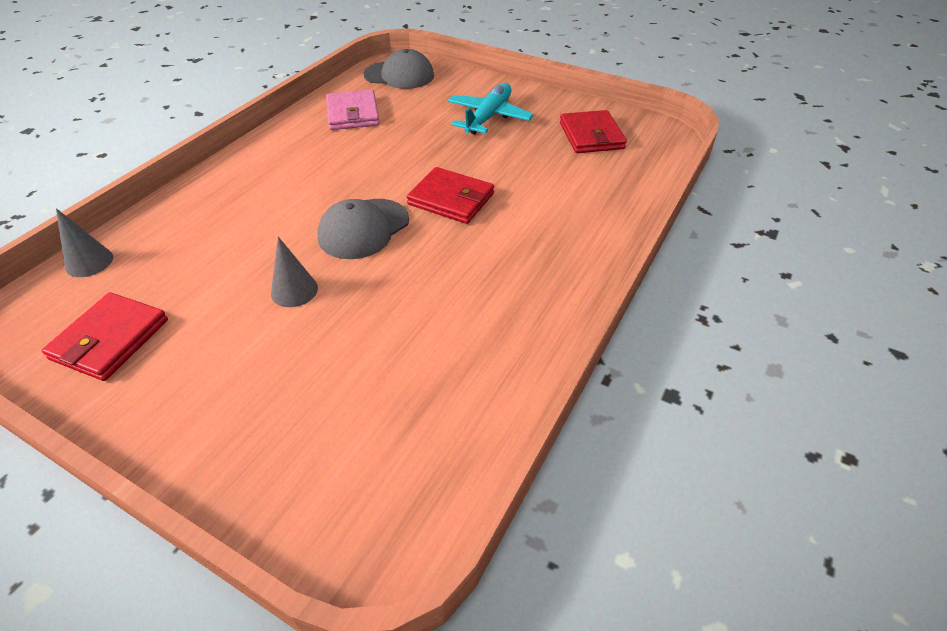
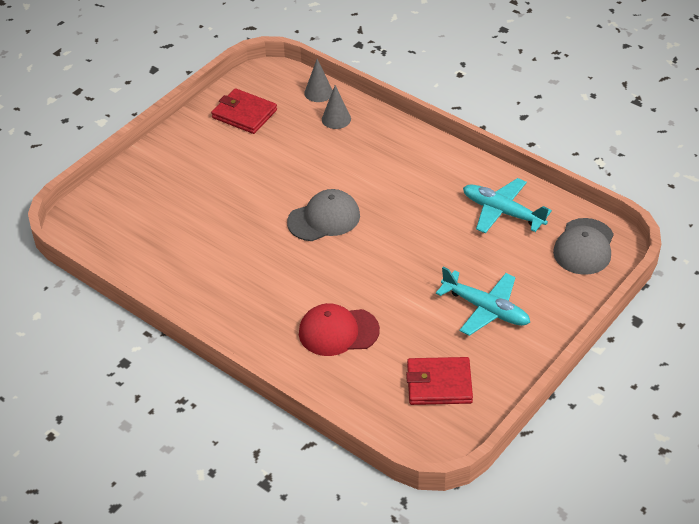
camera: 100 degrees right, 0 degrees up
(294, 290) = (265, 186): grey cone -> grey cone (336, 119)
(353, 114) = (503, 212): pink wallet -> turquoise plane
(363, 229) = (324, 219): grey cap -> grey cap turned 105 degrees clockwise
(451, 199) = (352, 270): red wallet -> none
(548, 200) = (338, 332): none -> red cap

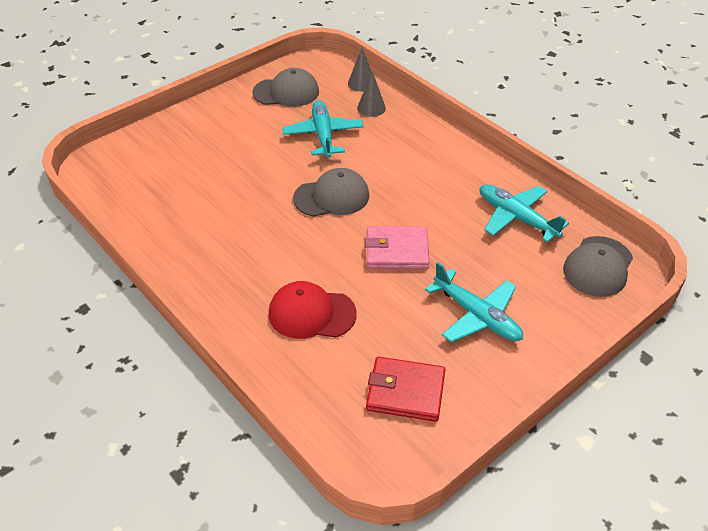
camera: 10 degrees right, 0 degrees up
(244, 114) = (286, 92): red wallet -> grey cap
(296, 156) = (323, 135): none -> turquoise plane
(399, 261) = (397, 251): none -> pink wallet

